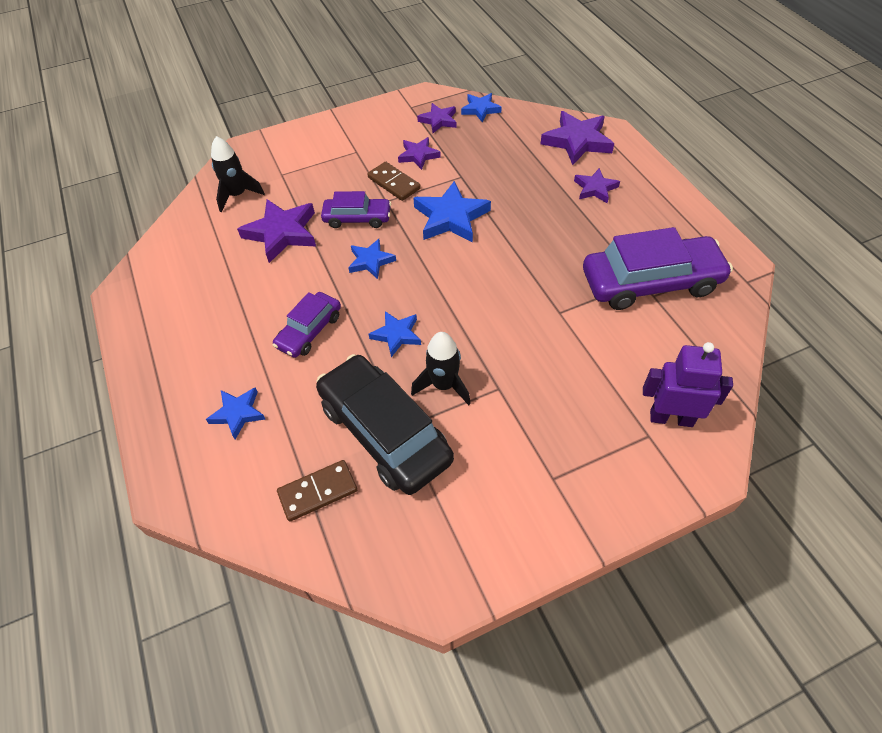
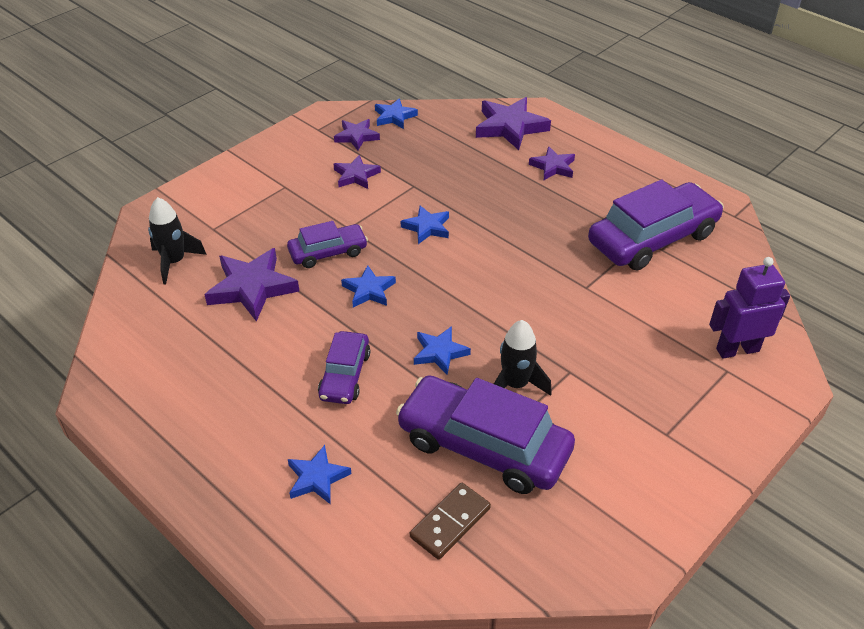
camera: 25 degrees left, 10 degrees down
(385, 432) = (484, 445): black car -> purple car
(394, 183) = (346, 209): brown domino -> none
(450, 217) = (427, 227): blue star -> blue star, size x0.59

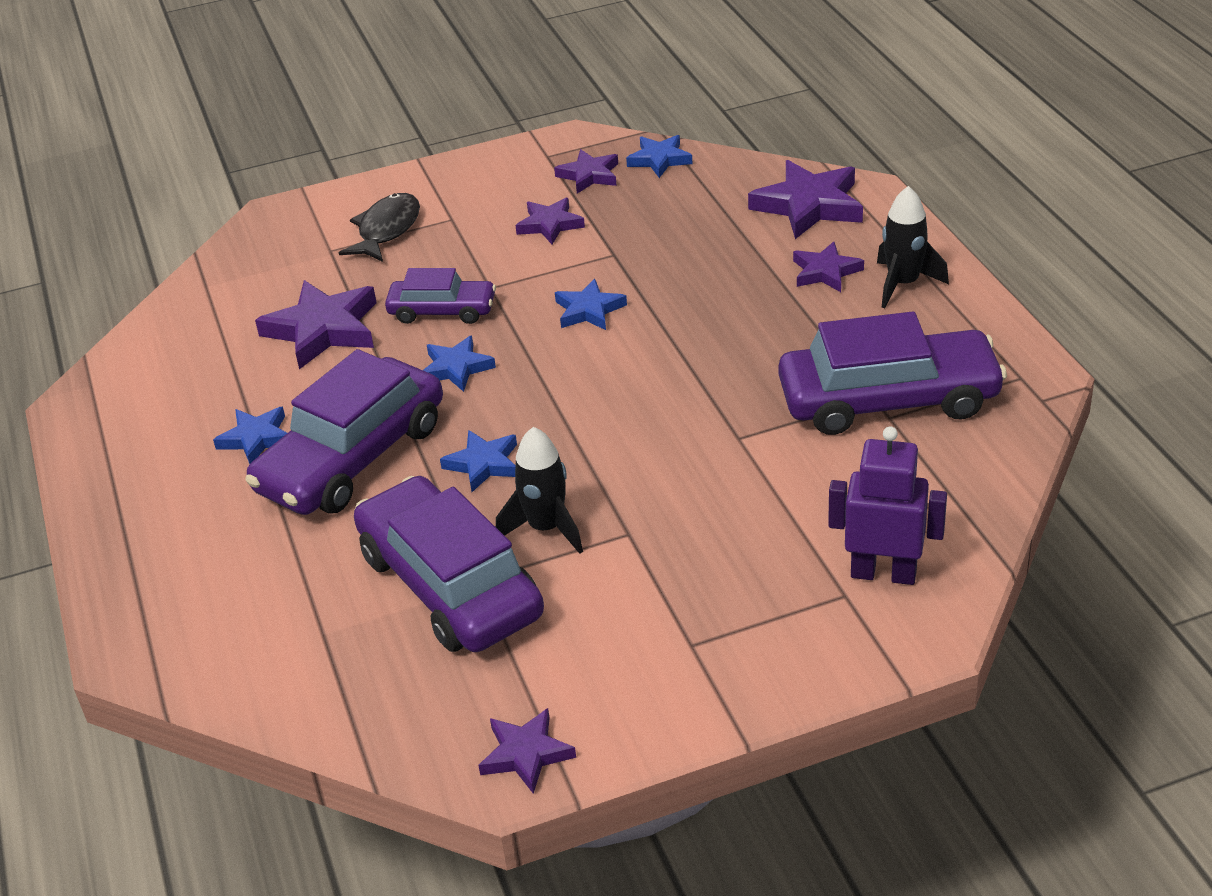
camera: 30 degrees right, 5 degrees down
(174, 262) = (259, 278): black rocket -> black rocket (903, 284)
(244, 205) = (386, 230): none -> black fish
(317, 478) = (236, 559): blue star -> blue star (256, 438)
(345, 375) = (352, 457): purple car -> purple car, size x1.82
(450, 523) = (343, 655): brown domino -> none
(626, 548) = (526, 754): none -> purple star

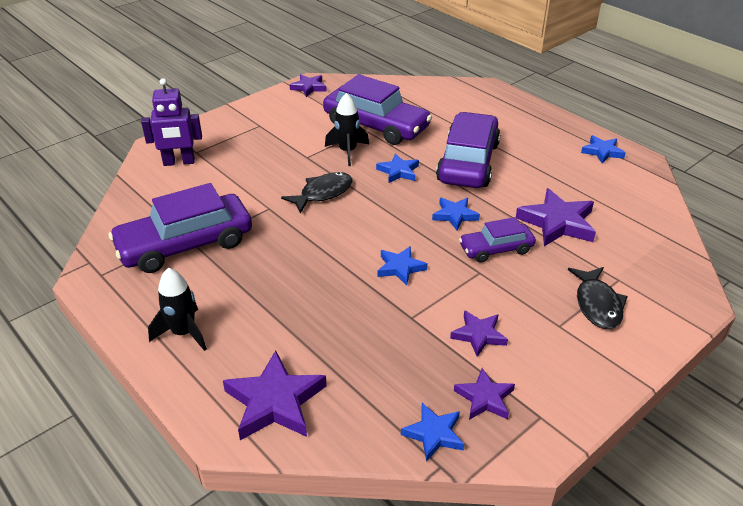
camera: 155 degrees right, 0 degrees up
(256, 438) = (526, 162): blue star -> blue star (602, 152)
(637, 447) = (323, 193): none -> black fish
(825, 272) = (244, 332): purple star -> none

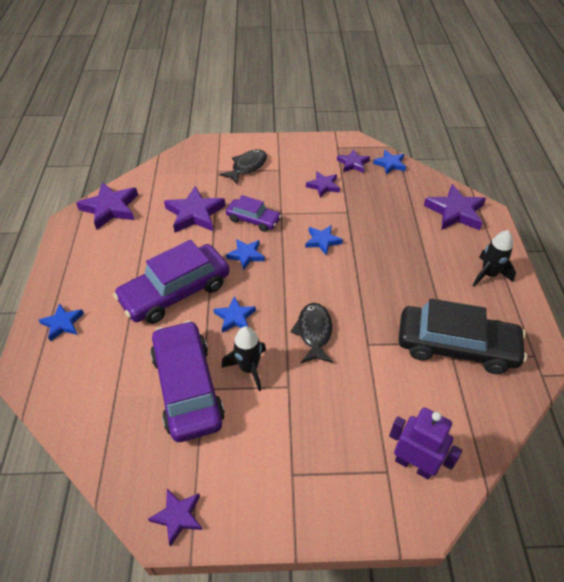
camera: 140 degrees left, 10 degrees up
(185, 244) = (456, 346): purple car -> black car
(323, 193) = (314, 332): black fish -> black fish turned 90 degrees clockwise
(602, 152) = (78, 241): blue star -> blue star (63, 323)
(633, 185) = (110, 208): none -> purple star

